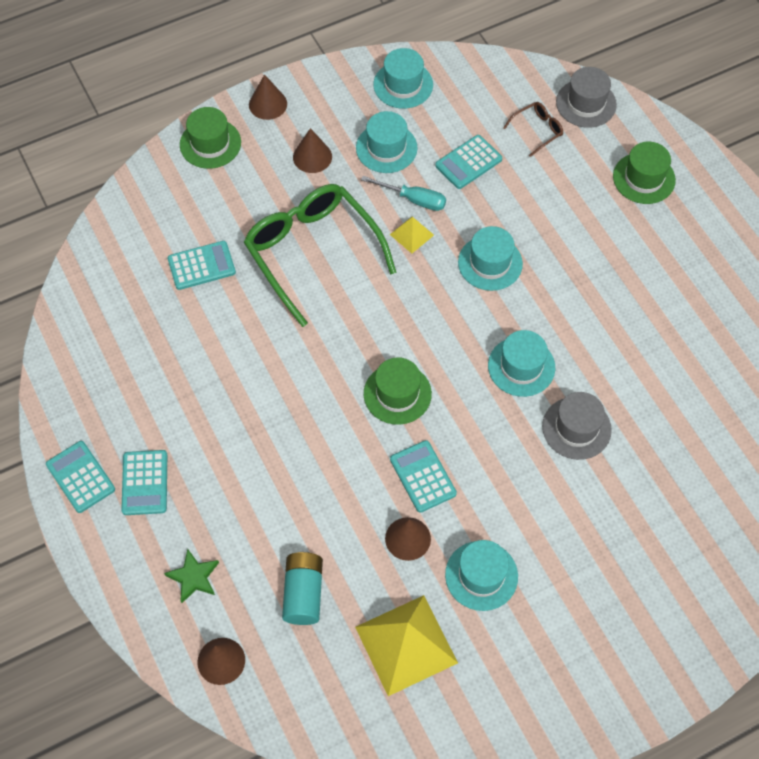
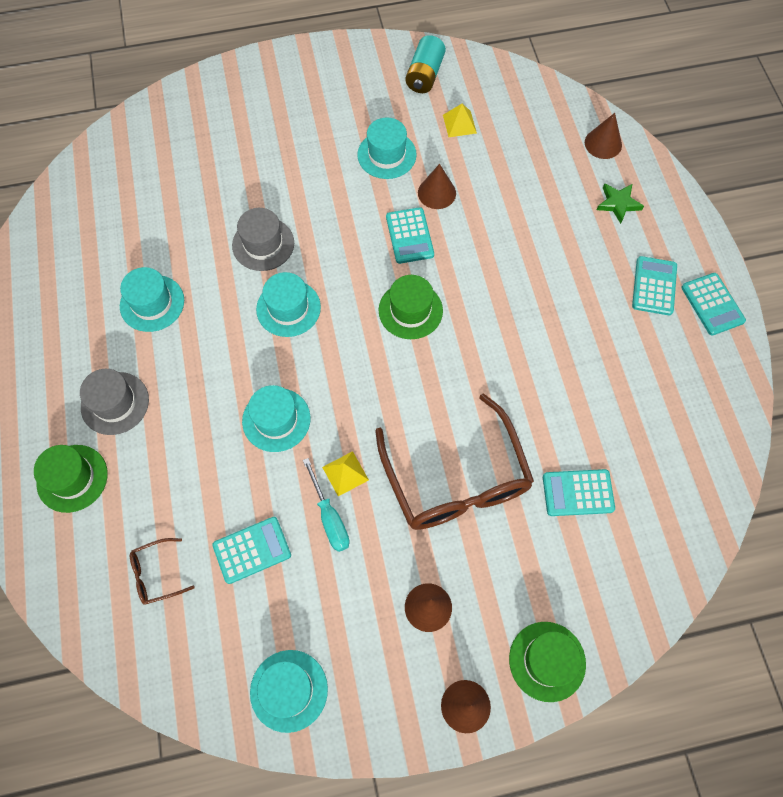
camera: 165 degrees left, 5 degrees up
(303, 593) = (531, 173): turquoise battery -> turquoise battery (424, 75)
(312, 252) = (456, 479): green glasses -> brown glasses
(386, 148) = (338, 596): turquoise hat -> turquoise hat (152, 303)
(406, 644) = (459, 124): yellow pyramid -> yellow pyramid, size x0.48
(413, 199) = (329, 517): turquoise screwdriver -> turquoise screwdriver turned 150 degrees counterclockwise
(586, 103) = (83, 598): grey hat -> grey hat (115, 403)

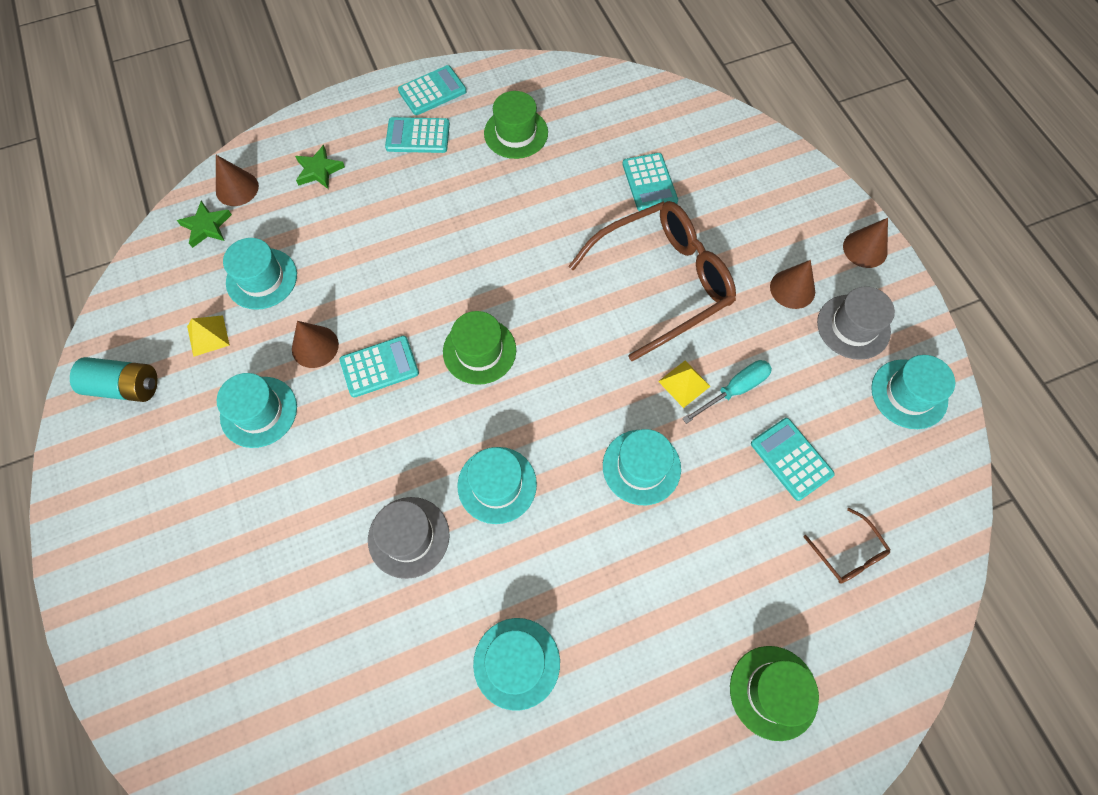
camera: 100 degrees left, 0 degrees up
(115, 403) = (665, 669): grey hat -> grey hat (853, 327)
(507, 159) = (261, 278): none -> turquoise hat
(547, 661) = (805, 194): green hat -> green hat (516, 133)
(565, 123) = (207, 226): none -> green star

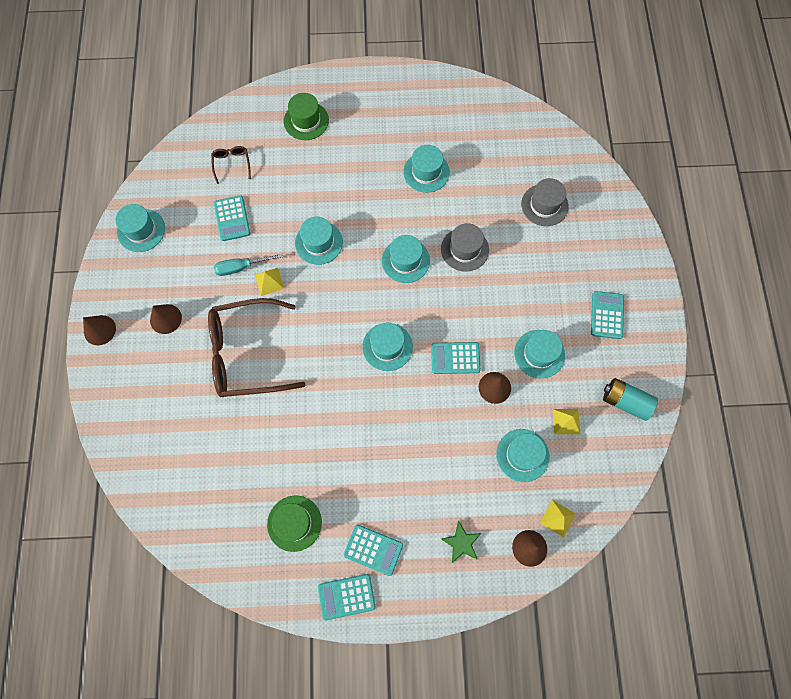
camera: 160 degrees left, 5 degrees up
(207, 226) = (557, 518): green star -> yellow pyramid
(479, 351) = (387, 347): green hat -> turquoise hat
(649, 183) = (215, 437): turquoise calculator -> turquoise calculator (607, 315)
(853, 327) = (145, 280): grey hat -> grey hat (544, 205)

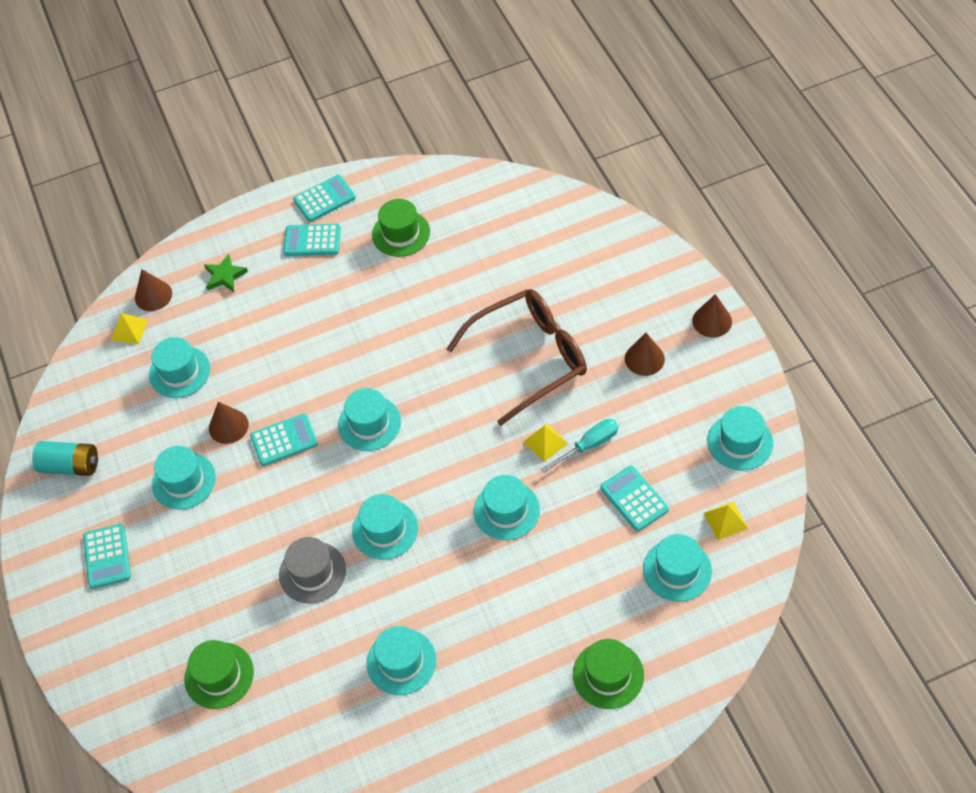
camera: 165 degrees right, 15 degrees down
(232, 164) = (677, 570): brown glasses -> turquoise hat
(544, 205) = (219, 675): grey hat -> green hat
(566, 421) = (137, 421): yellow pyramid -> yellow pyramid (725, 520)

